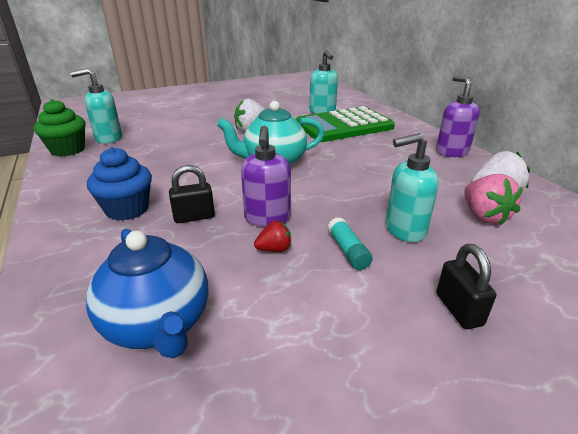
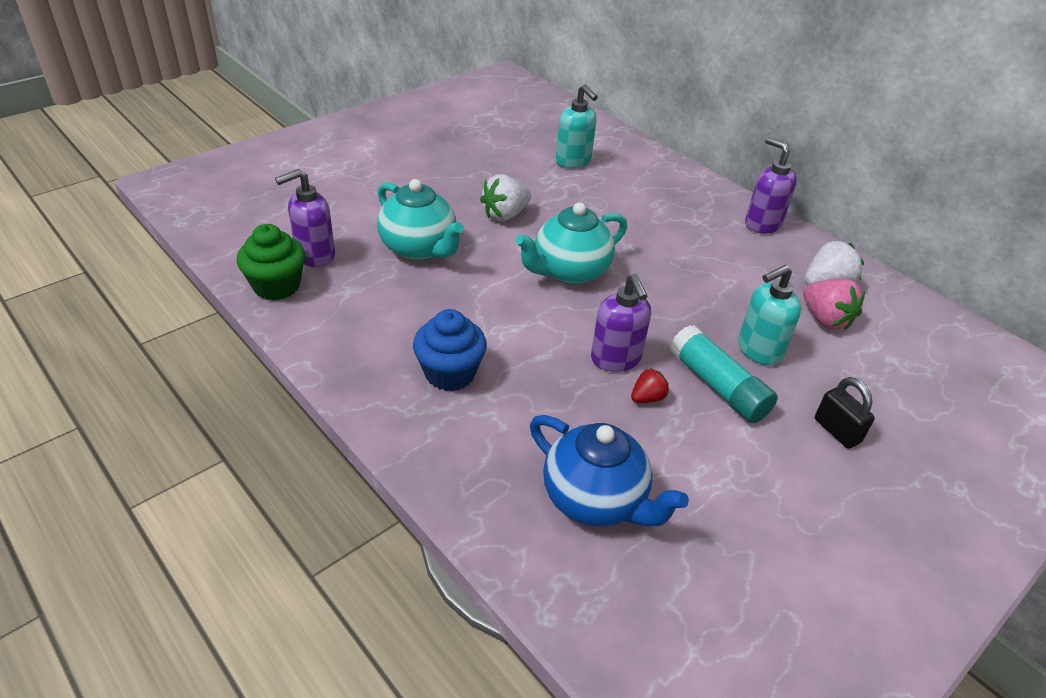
camera: 20 degrees left, 10 degrees up
(108, 138) = (315, 255): turquoise soap dispenser -> purple soap dispenser
(178, 141) = (419, 248): none -> turquoise teapot
(194, 217) = (535, 371): black padlock -> none
(344, 126) = (617, 190): green calculator -> none
(348, 251) = (718, 386): turquoise glue stick -> turquoise glue stick, size x1.74

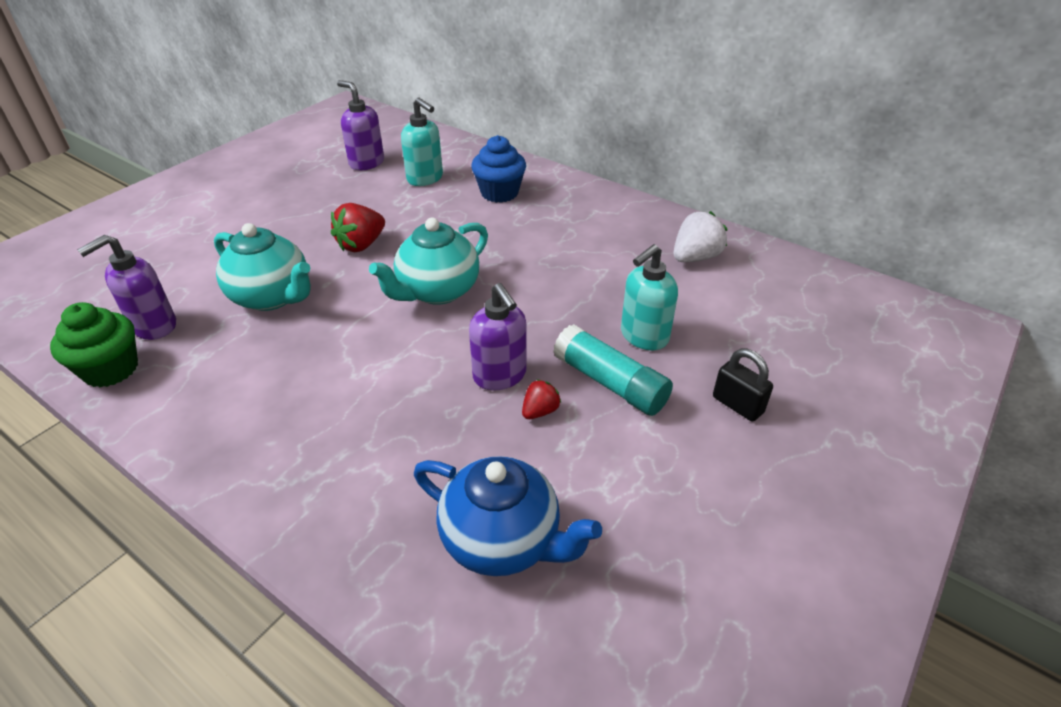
camera: 10 degrees left, 0 degrees up
(450, 373) = (321, 429): blue cupcake -> blue cupcake (499, 193)
(505, 215) = (361, 245): white strawberry -> red strawberry
(762, 224) = (622, 209): purple soap dispenser -> purple soap dispenser (366, 163)
(825, 319) = (701, 292): pink strawberry -> none

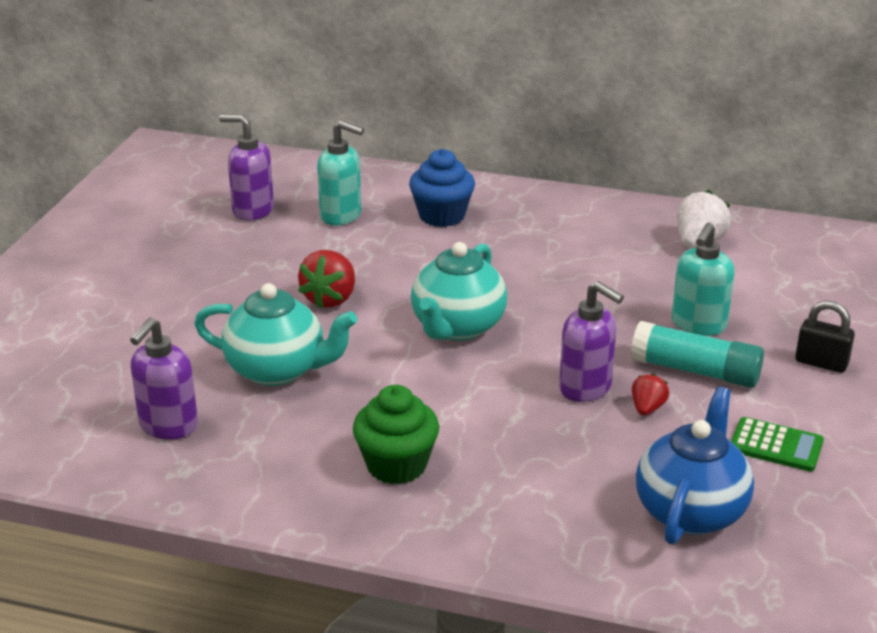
camera: 20 degrees left, 10 degrees down
(111, 369) = (163, 475): green cupcake -> green cupcake (396, 465)
(502, 540) = (691, 511): blue teapot -> blue teapot turned 75 degrees counterclockwise
(635, 487) = (776, 445): none -> green calculator

